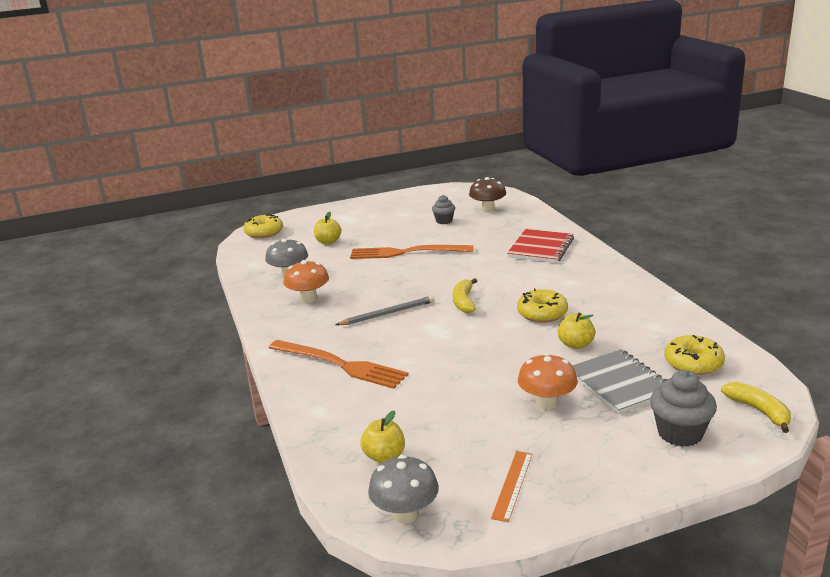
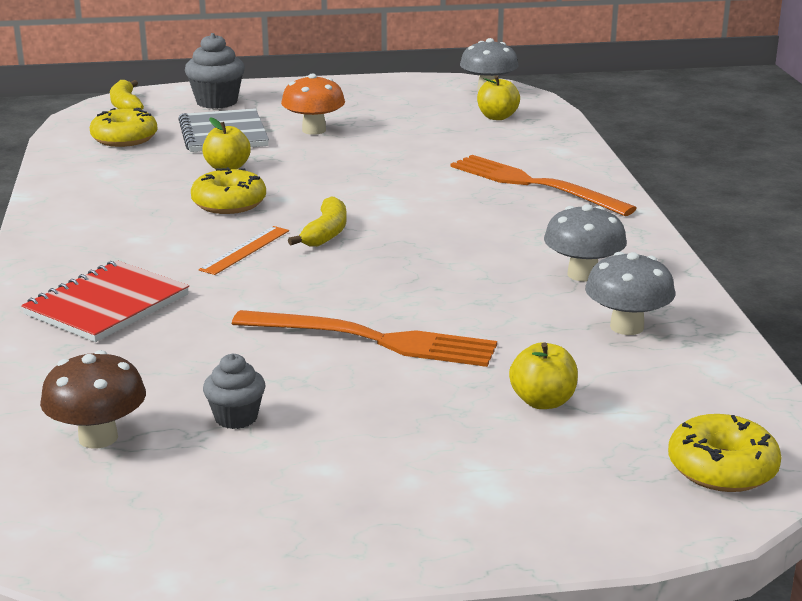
camera: 170 degrees left, 0 degrees up
(308, 298) = (582, 274): orange mushroom -> grey mushroom
(387, 313) = (453, 233): grey pencil -> none
(512, 485) = (391, 94): orange ruler -> orange ruler (245, 250)

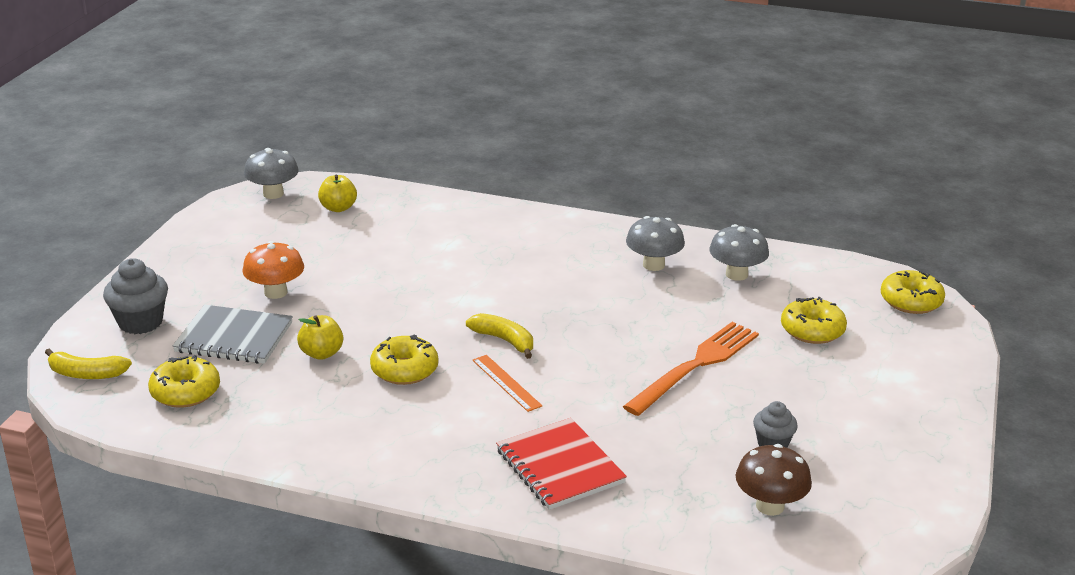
camera: 65 degrees left, 5 degrees up
(534, 184) = (490, 235): orange fork -> none
(543, 401) = (812, 330): yellow apple -> yellow donut

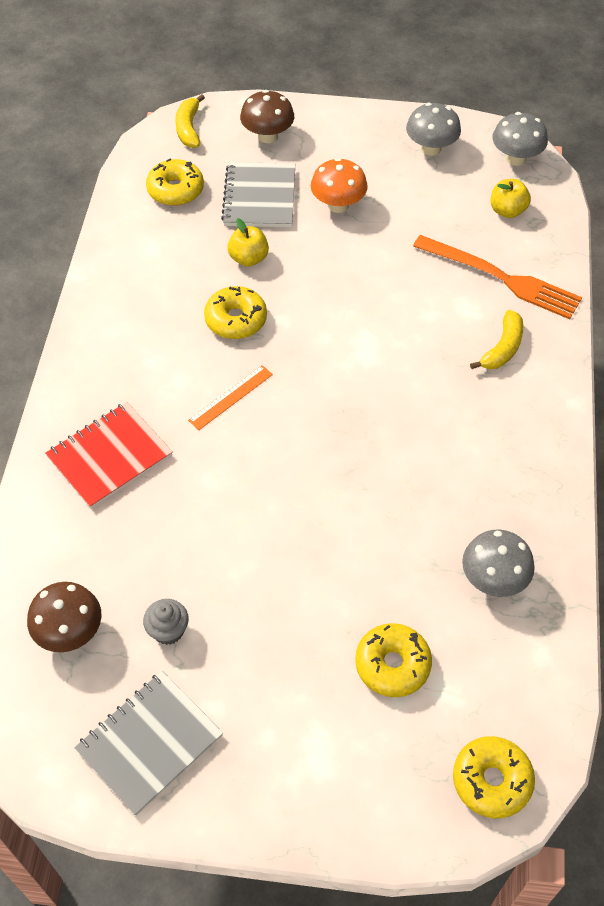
camera: 80 degrees right, 25 degrees up
(140, 322) = (267, 136): grey cupcake -> brown mushroom
(504, 340) = (301, 384): yellow banana -> yellow banana (502, 348)
(653, 265) = (487, 494): grey mushroom -> grey mushroom (431, 148)
(696, 366) = (293, 552): orange fork -> orange fork (501, 278)
(887, 464) = (149, 743): none -> grey notebook

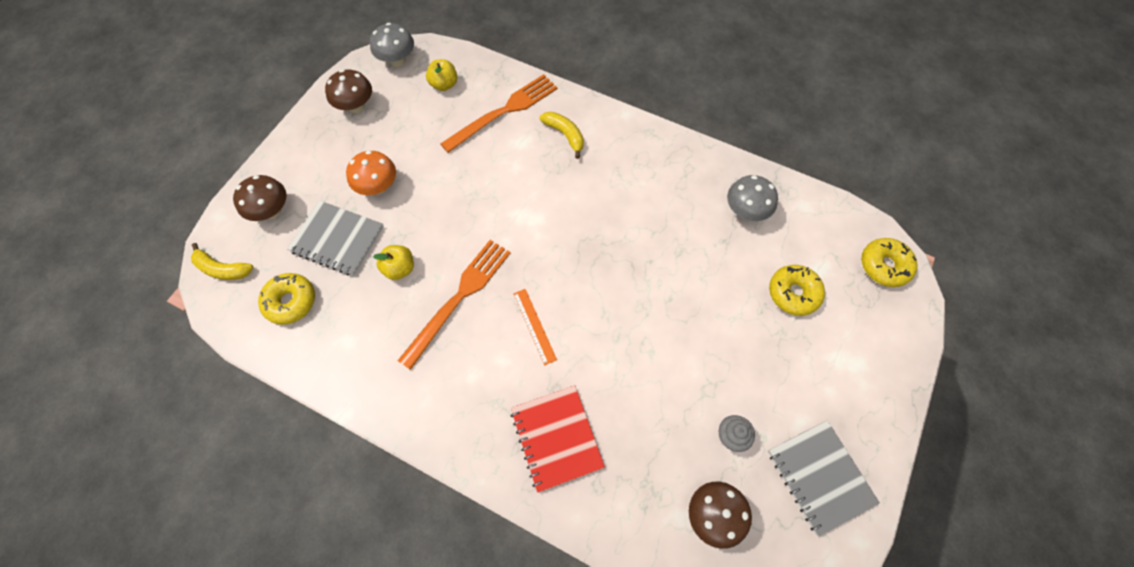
camera: 70 degrees left, 10 degrees up
(236, 320) = (459, 298): yellow donut -> orange fork
(431, 148) = (356, 106): grey mushroom -> brown mushroom

